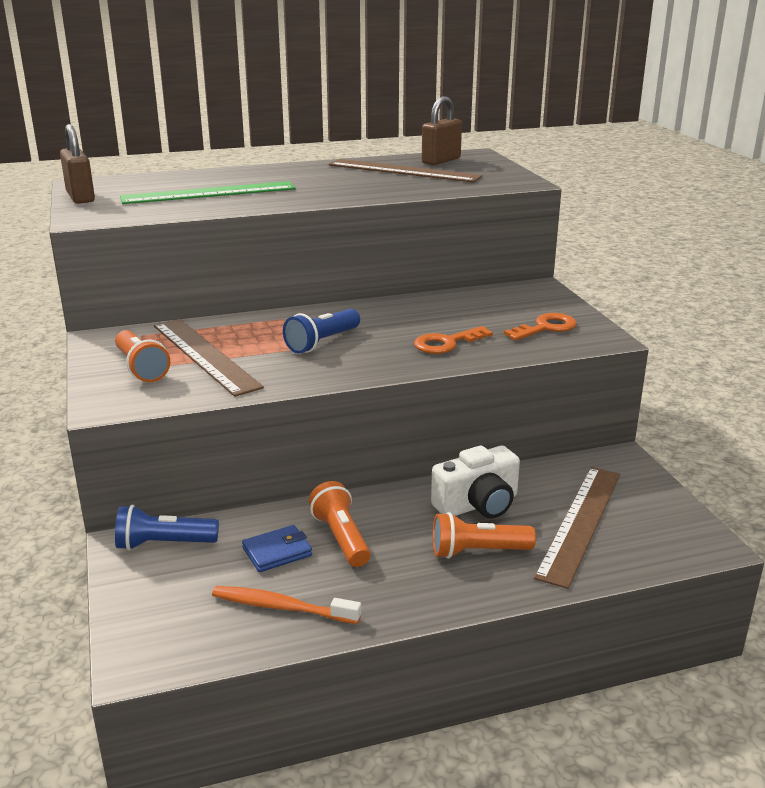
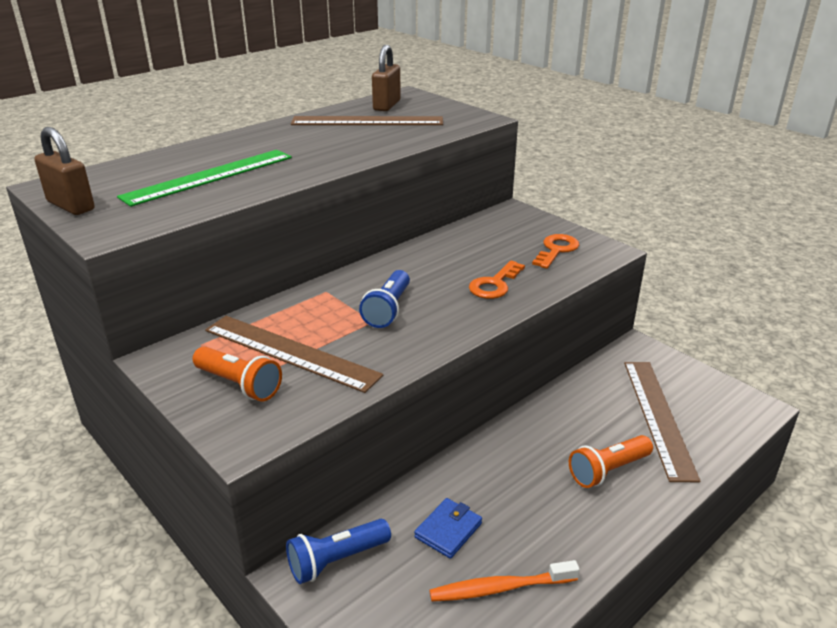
camera: 25 degrees left, 5 degrees up
(341, 538) = (491, 495): orange flashlight -> none
(478, 504) = (571, 424): white camera -> none

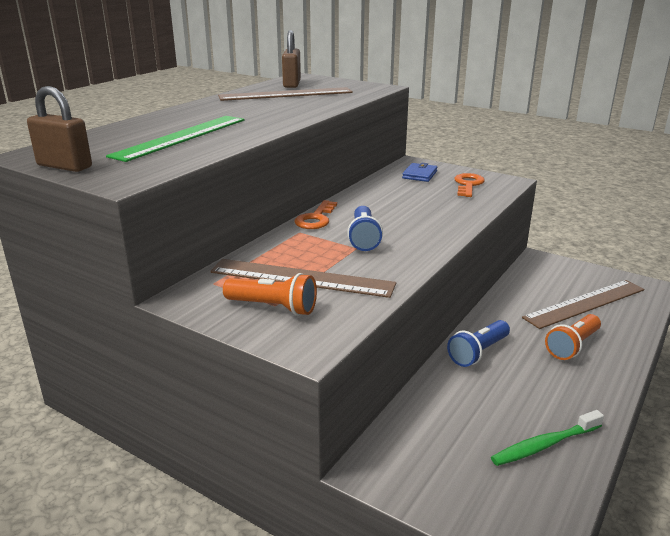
camera: 15 degrees left, 5 degrees down
(336, 560) = (395, 451): blue flashlight -> blue flashlight (478, 352)
(448, 530) = (475, 411): blue wallet -> blue wallet (419, 175)
(495, 284) = (438, 212): orange key -> orange key (316, 219)
(500, 588) = (544, 445): orange toothbrush -> green toothbrush
(658, 416) = (585, 303): brown ruler -> brown ruler turned 75 degrees clockwise

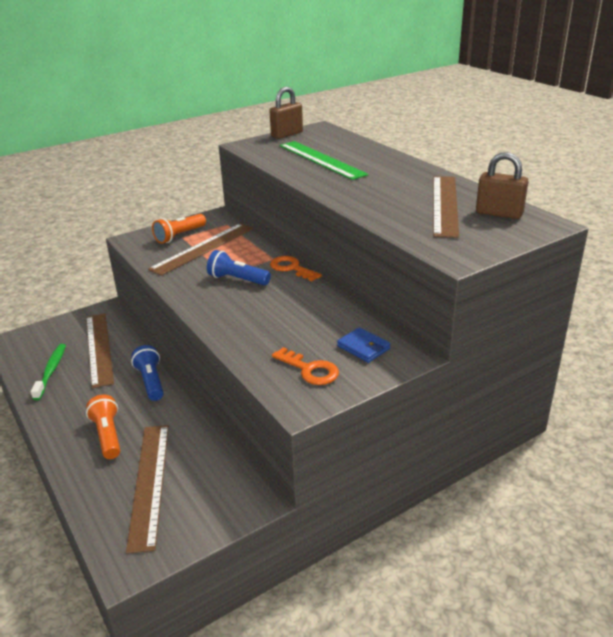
camera: 115 degrees right, 5 degrees up
(462, 424) = (99, 348): none -> brown ruler

